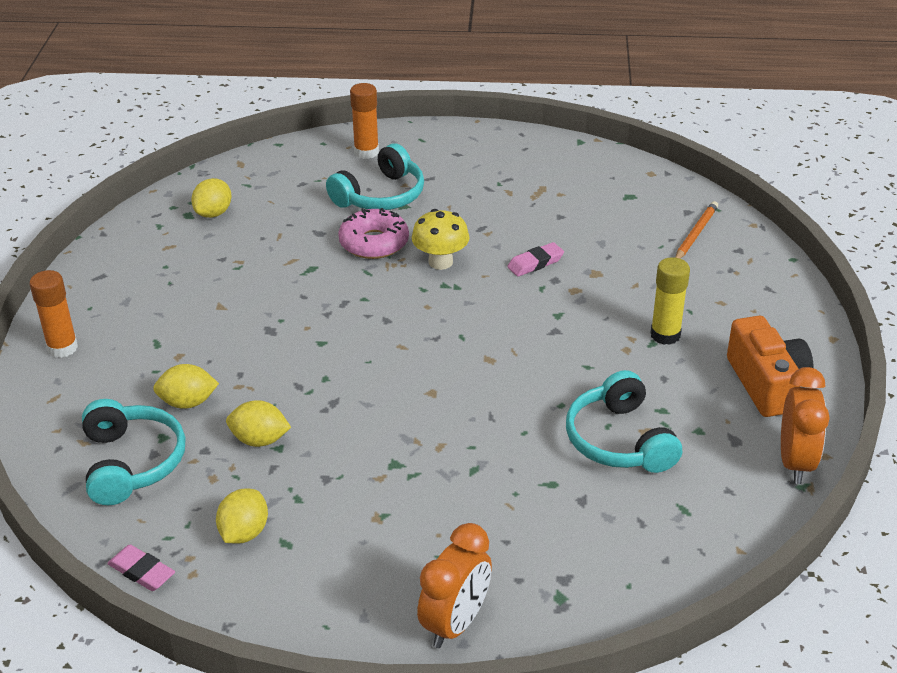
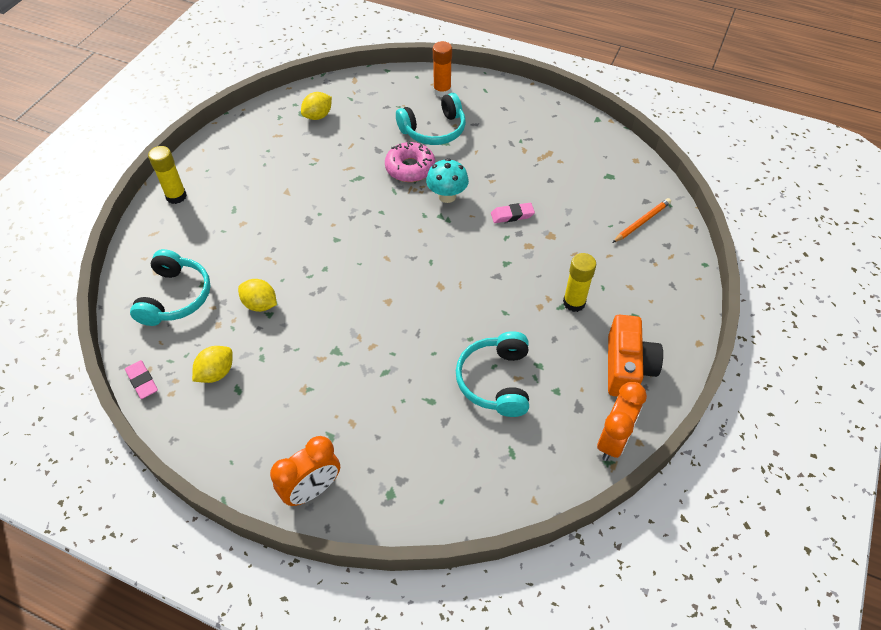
camera: 20 degrees right, 15 degrees up
(62, 348) = (176, 196): orange glue stick -> yellow glue stick
(188, 402) = (230, 261): yellow lemon -> none
(440, 262) = (447, 196): yellow mushroom -> turquoise mushroom

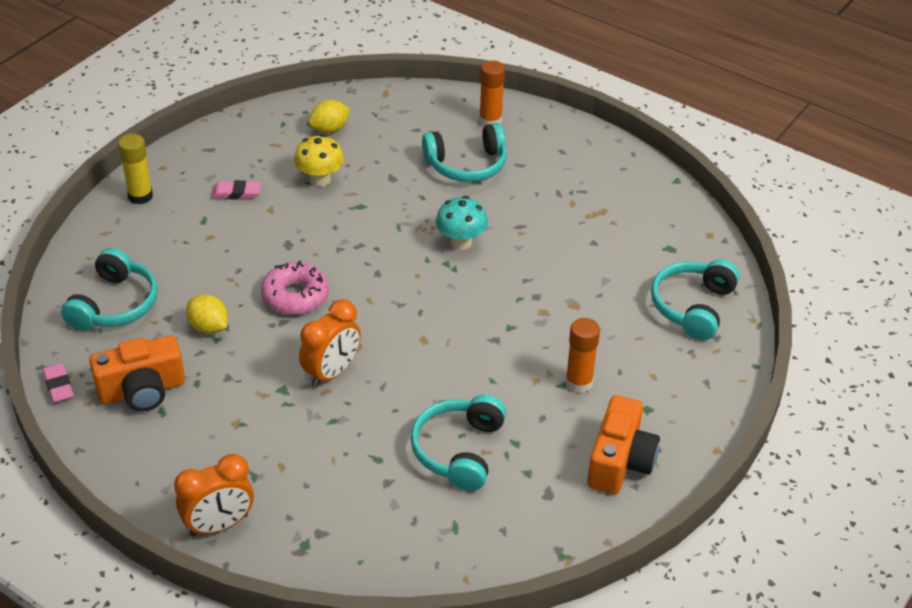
camera: 10 degrees right, 10 degrees down
(216, 373) = (142, 390): yellow lemon -> orange camera
(321, 160) = (320, 179): none -> yellow mushroom
(410, 168) = (425, 204): pink donut -> pink donut (295, 296)
(512, 215) = (534, 275): pink eraser -> pink eraser (236, 193)
(574, 302) = (579, 383): yellow glue stick -> orange glue stick
(613, 440) = (577, 535): orange clock -> orange clock (332, 373)
(642, 222) = (692, 306): orange pencil -> turquoise headphones

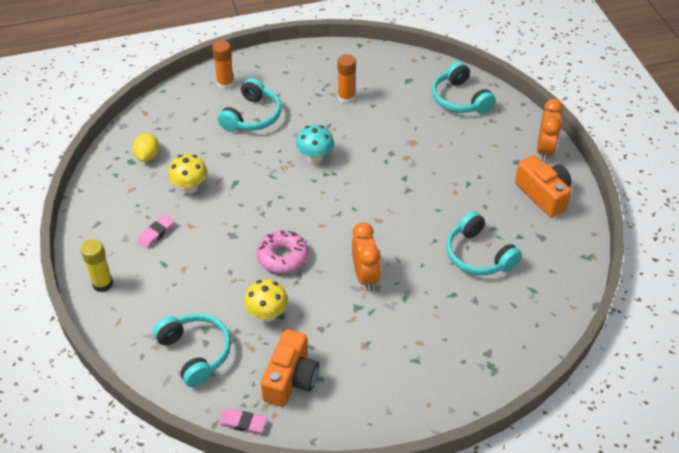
camera: 50 degrees left, 5 degrees up
(209, 327) = (267, 314): yellow lemon -> yellow mushroom
(219, 525) = (441, 399): orange clock -> orange clock (545, 150)
(579, 383) = (473, 176): orange glue stick -> orange glue stick (346, 98)

